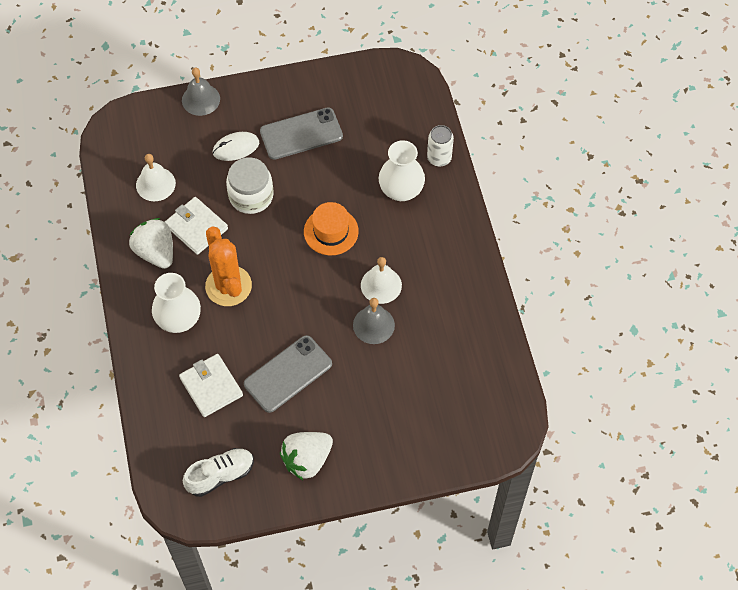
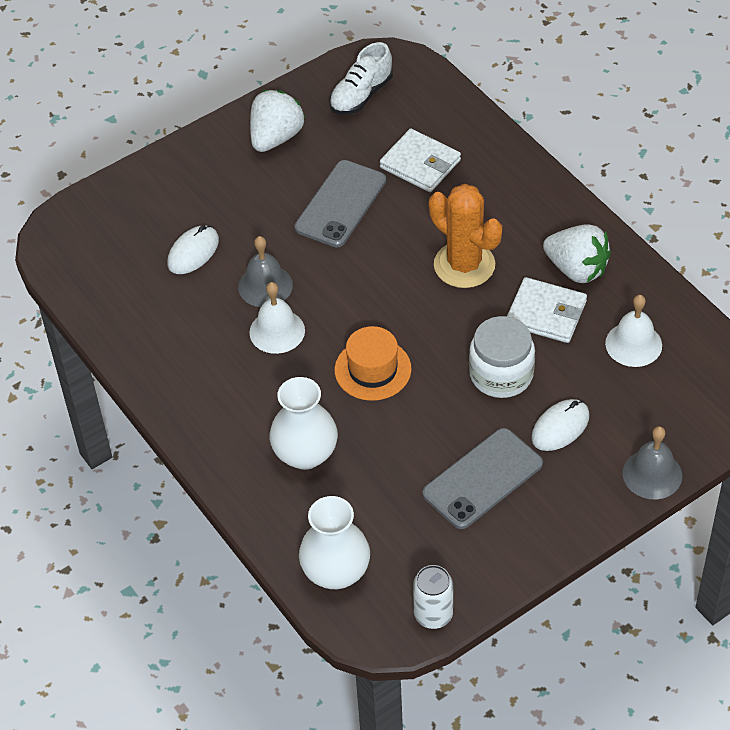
camera: 160 degrees right, 10 degrees down
(179, 319) = (500, 212): white vase -> white vase (336, 572)
(413, 375) = (193, 252): none -> white mouse
(439, 158) = (272, 517): white can -> white can (433, 615)

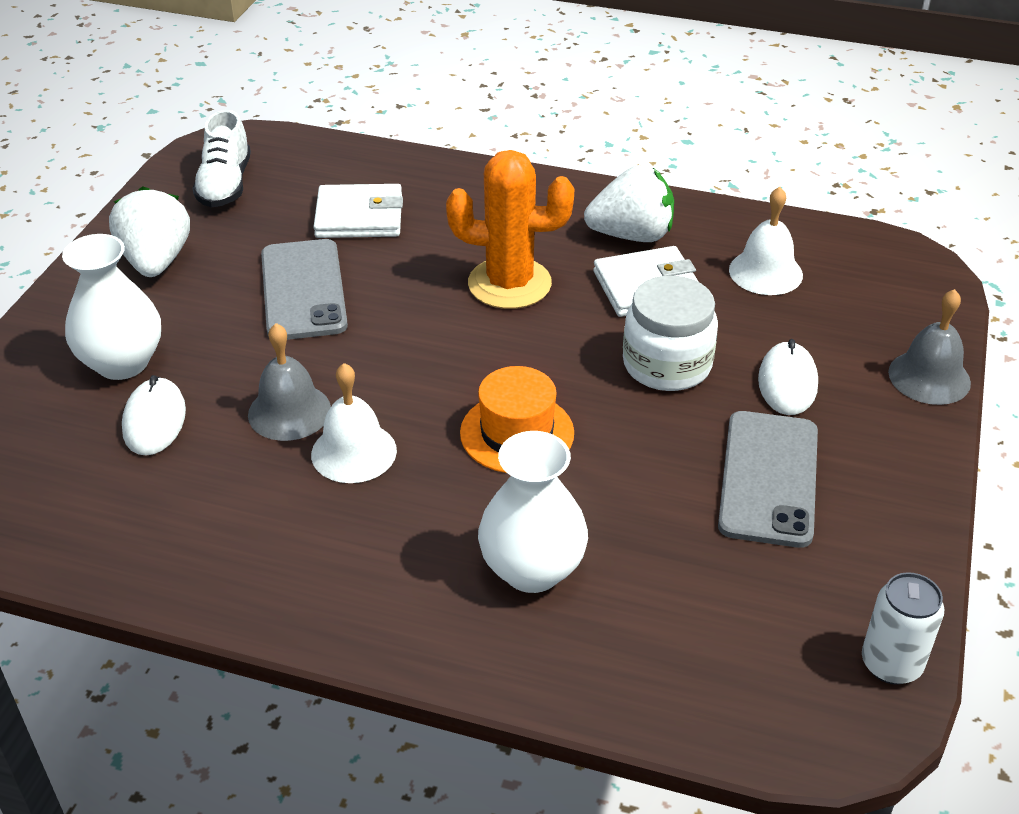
camera: 40 degrees left, 10 degrees down
(336, 572) = (721, 689): white vase -> white vase (122, 363)

